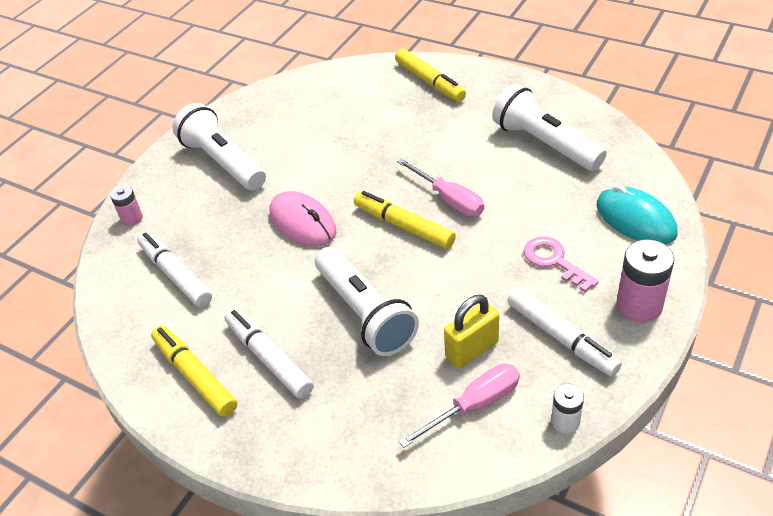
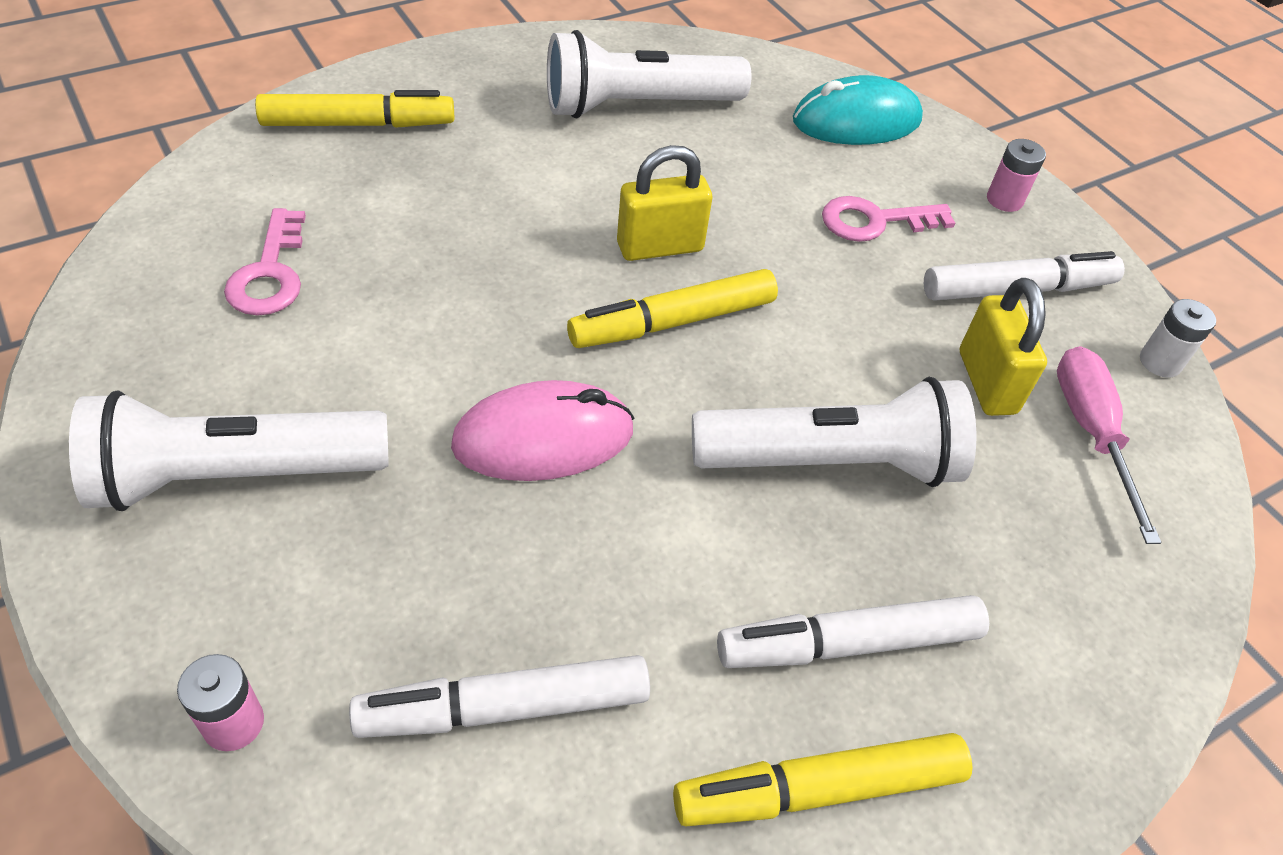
camera: 70 degrees left, 5 degrees up
(322, 113) = (270, 273): none -> pink key
(449, 199) = (660, 247): pink screwdriver -> yellow padlock
(639, 305) = (1004, 200): pink battery -> pink battery, size x0.57

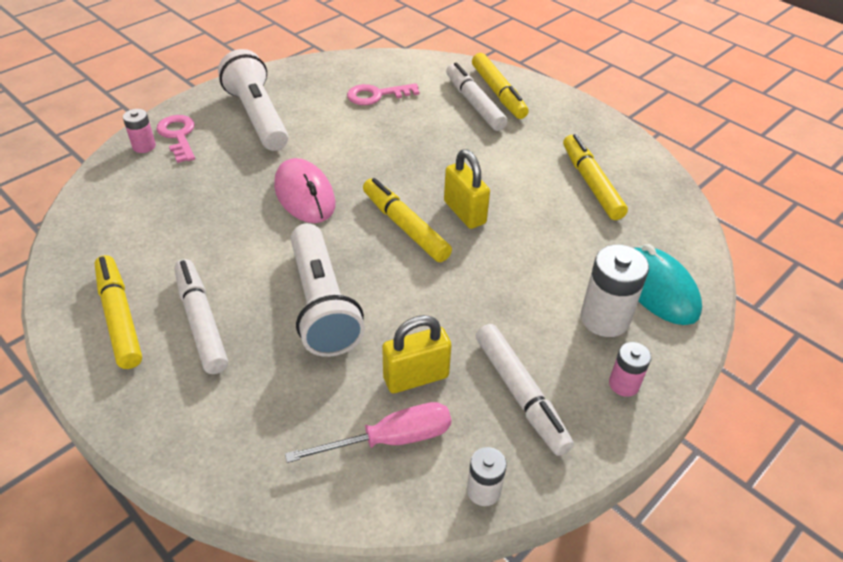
camera: 80 degrees right, 5 degrees down
(504, 707) = (155, 211): white marker -> white marker (474, 104)
(637, 106) = (591, 183): white flashlight -> yellow marker
(874, 221) = (548, 308): pink key -> pink key (178, 136)
(900, 180) = (605, 318): none -> white battery

